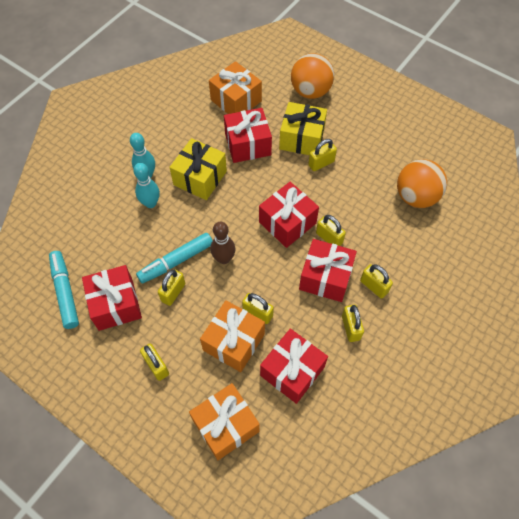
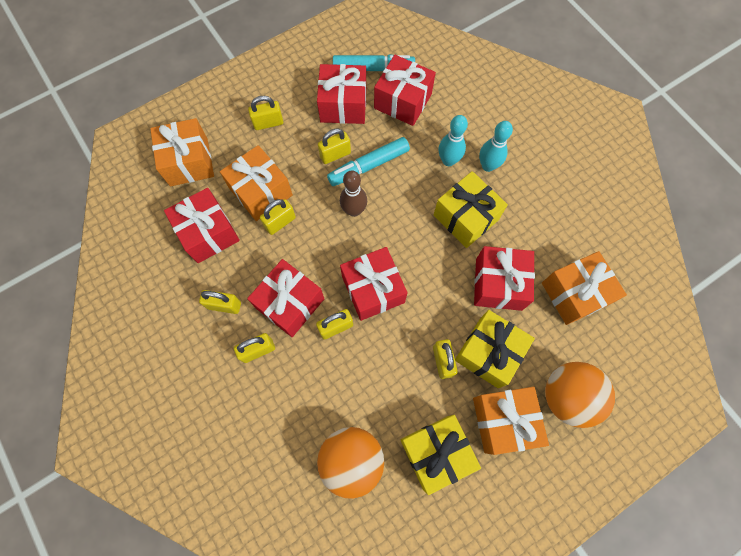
camera: 110 degrees right, 10 degrees up
(98, 255) = (402, 101): none -> red gift
(173, 292) = (335, 155): yellow padlock -> yellow padlock turned 75 degrees counterclockwise
(176, 261) = (368, 166): turquoise marker -> turquoise marker turned 105 degrees counterclockwise
(344, 120) = (503, 421): none -> orange gift
(384, 151) = (436, 452): none -> yellow gift

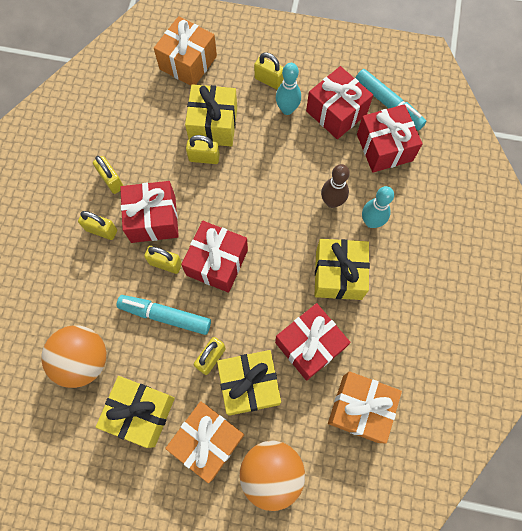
camera: 45 degrees right, 0 degrees up
(208, 233) = (151, 123): red gift -> none
(261, 192) = (213, 125): orange gift -> yellow gift
(335, 155) = (292, 144): yellow padlock -> none
(354, 210) = (262, 195): brown bowling pin -> brown bowling pin (332, 202)
(368, 166) = (307, 173): turquoise marker -> turquoise marker (165, 316)
(488, 166) = (398, 253): turquoise bowling pin -> turquoise bowling pin (287, 109)

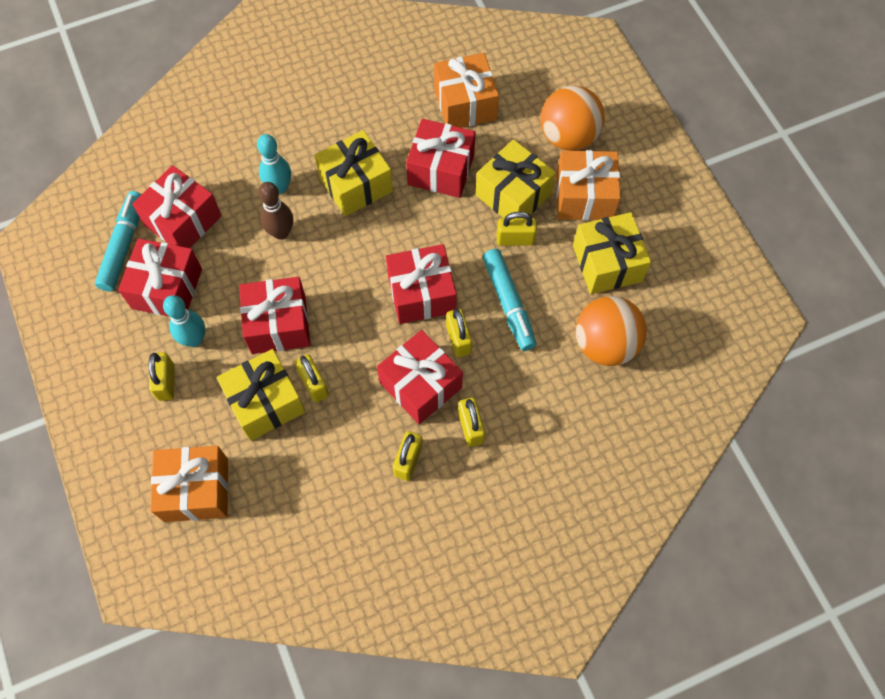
camera: 125 degrees left, 5 degrees down
(261, 161) = (278, 324): none -> red gift

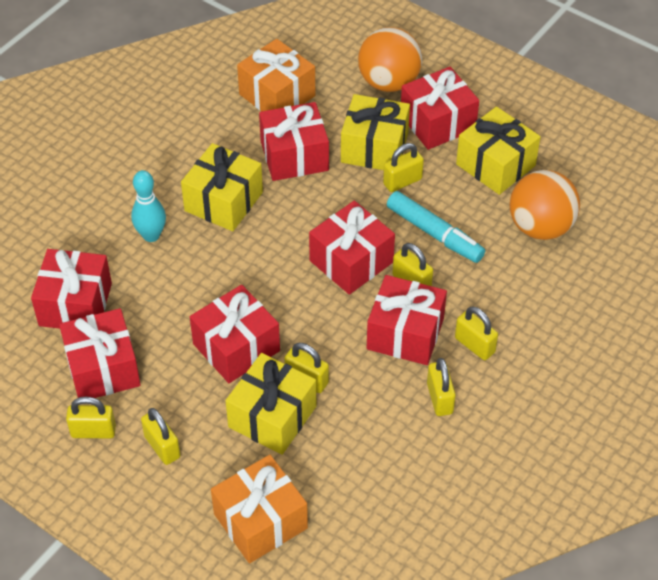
camera: 30 degrees left, 15 degrees down
(123, 245) = (29, 352): turquoise marker -> none
(125, 340) = (93, 431): none -> yellow padlock
(194, 339) = (163, 398): turquoise bowling pin -> none
(281, 232) = (181, 271): brown bowling pin -> none
(584, 197) = (437, 122): orange gift -> red gift

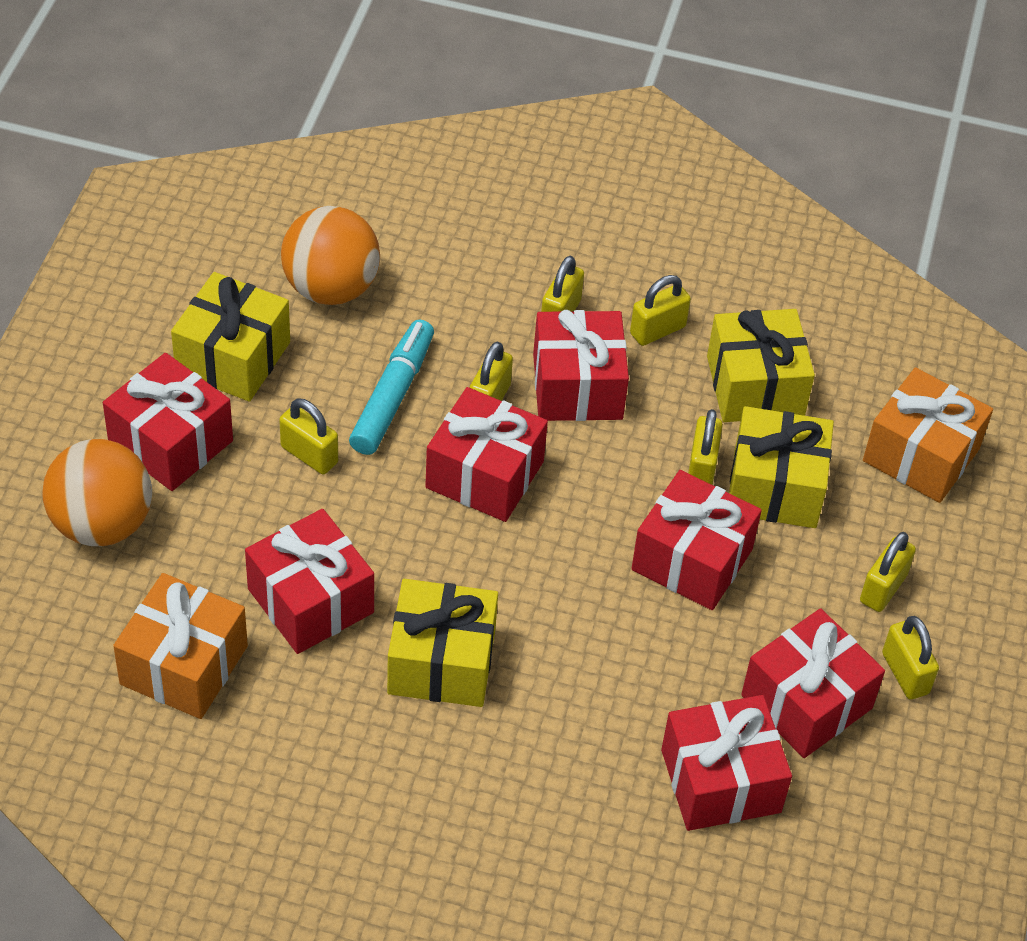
camera: 115 degrees left, 0 degrees up
(151, 235) = (549, 733): turquoise bowling pin -> none
(374, 148) = (253, 505): yellow gift -> yellow gift (755, 386)

